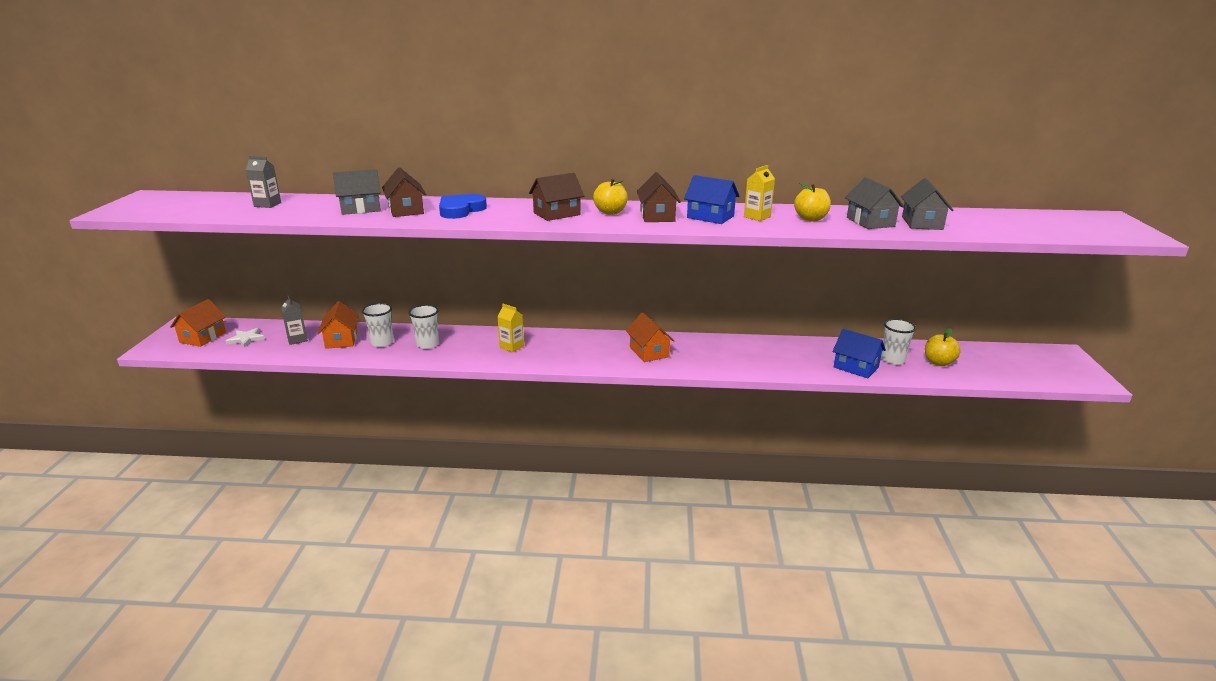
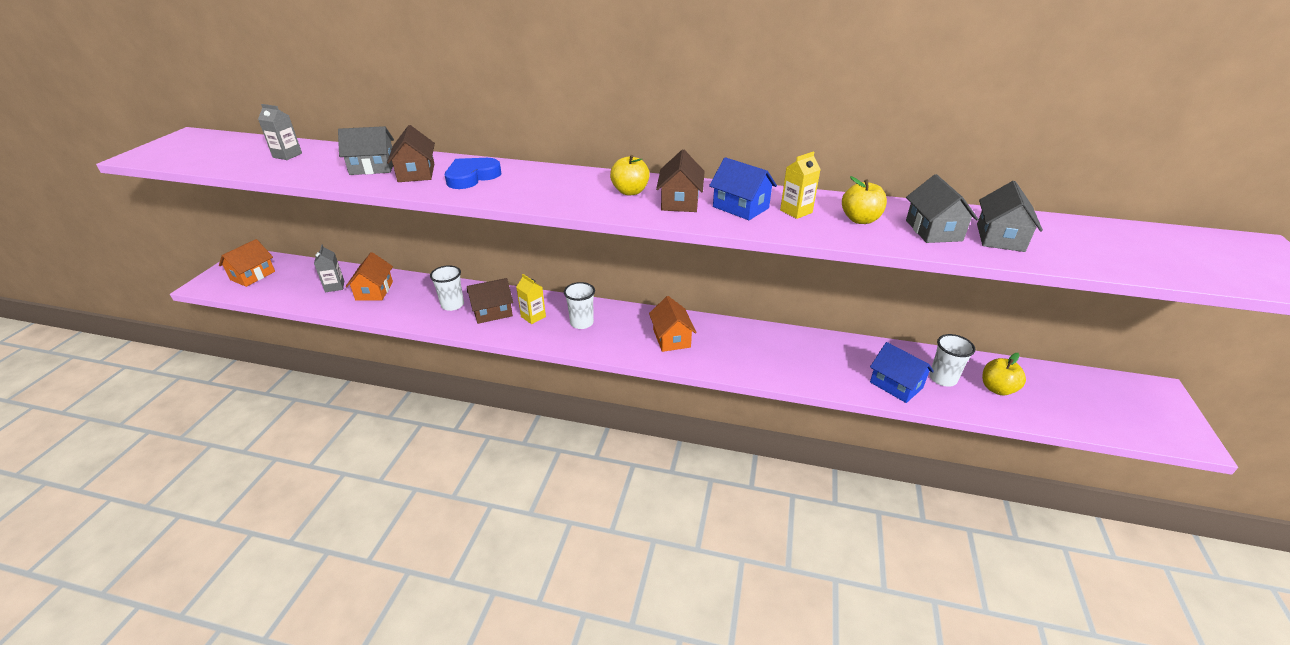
camera: 10 degrees right, 10 degrees up
(246, 339) = (289, 281): white star -> none
(382, 342) = (410, 298): white cup -> white cup (581, 323)
(557, 214) = (570, 190): brown house -> brown house (492, 312)

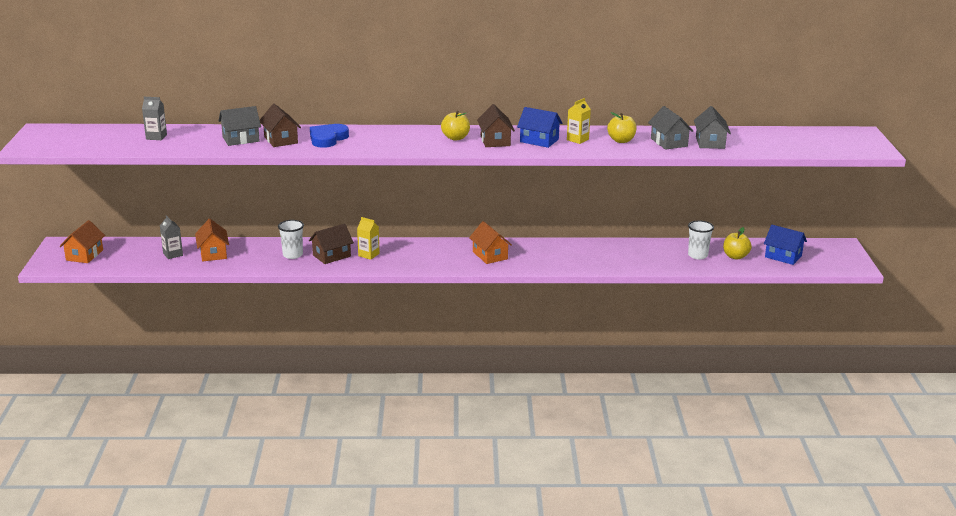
camera: 15 degrees left, 10 degrees down
(581, 323) = (412, 254): white cup -> none
(896, 385) = (665, 262): blue house -> blue house (783, 256)

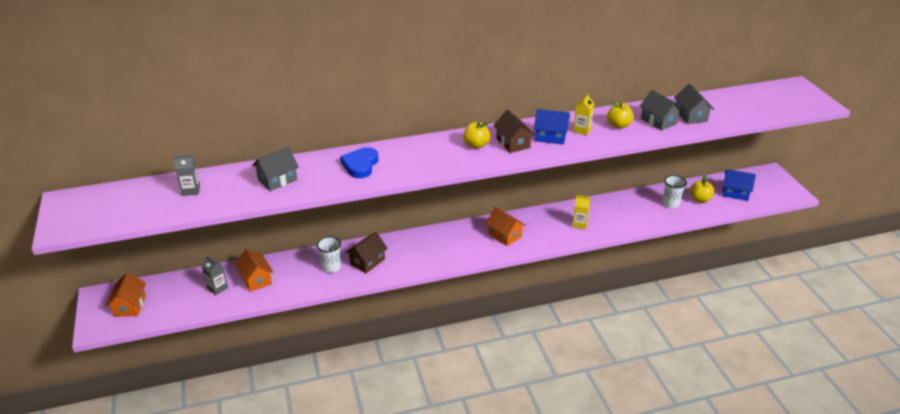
camera: 15 degrees left, 10 degrees up
(281, 140) = (317, 174): brown house -> none
(368, 255) = (400, 254): yellow carton -> yellow carton (579, 224)

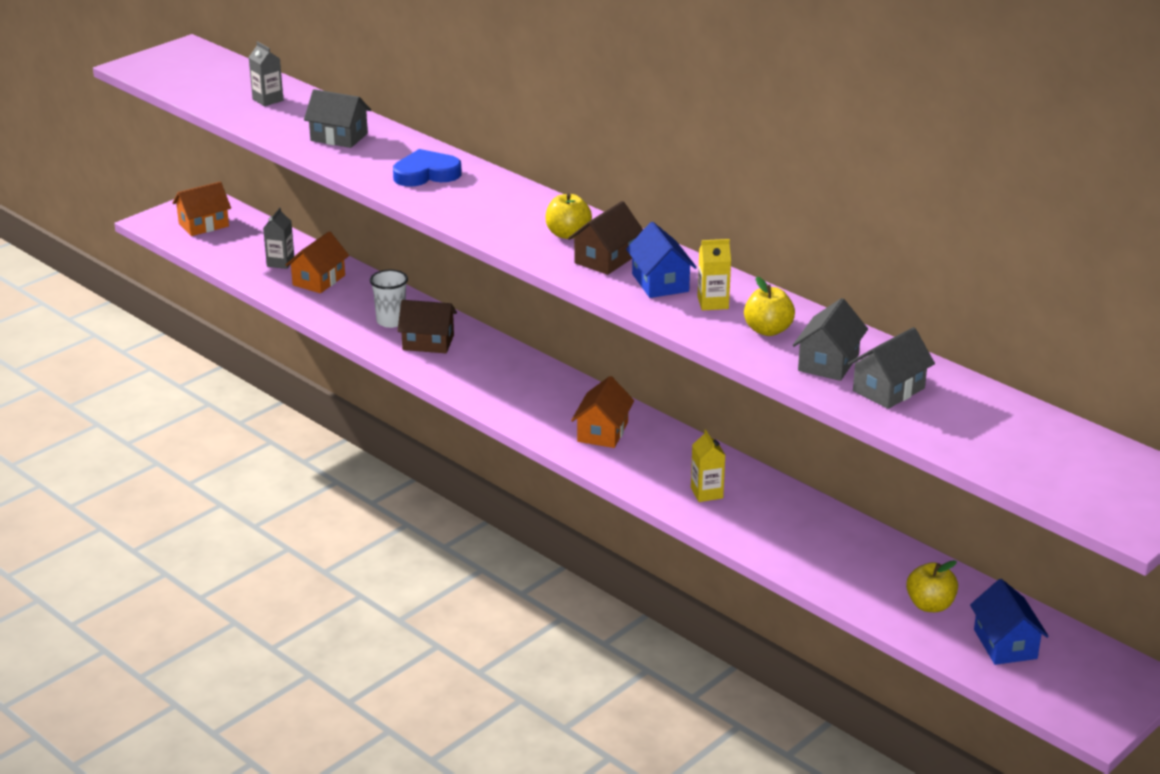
camera: 60 degrees right, 5 degrees down
(670, 204) = (876, 574): white cup -> none

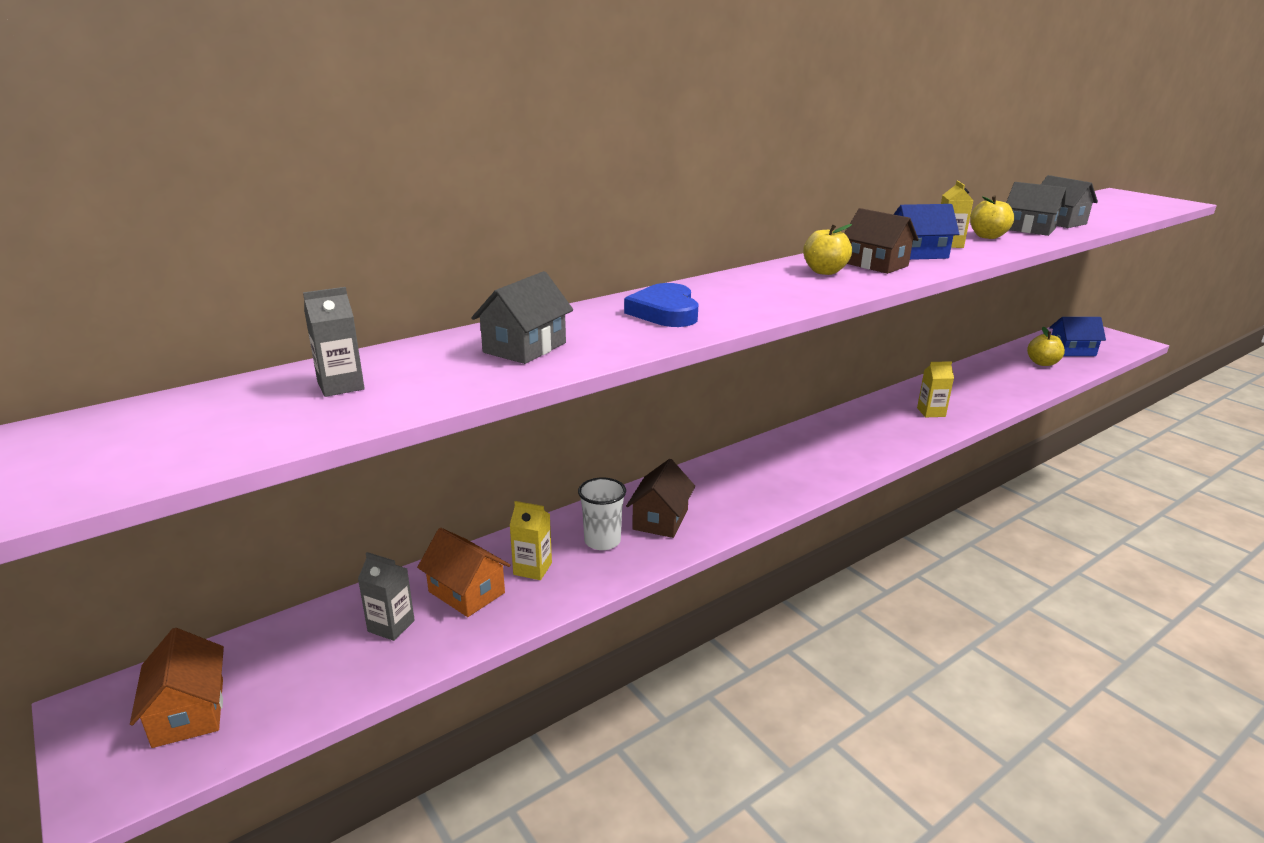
camera: 80 degrees left, 5 degrees down
(350, 299) = (532, 569): none -> yellow carton
(602, 432) = (844, 443): orange house -> none

